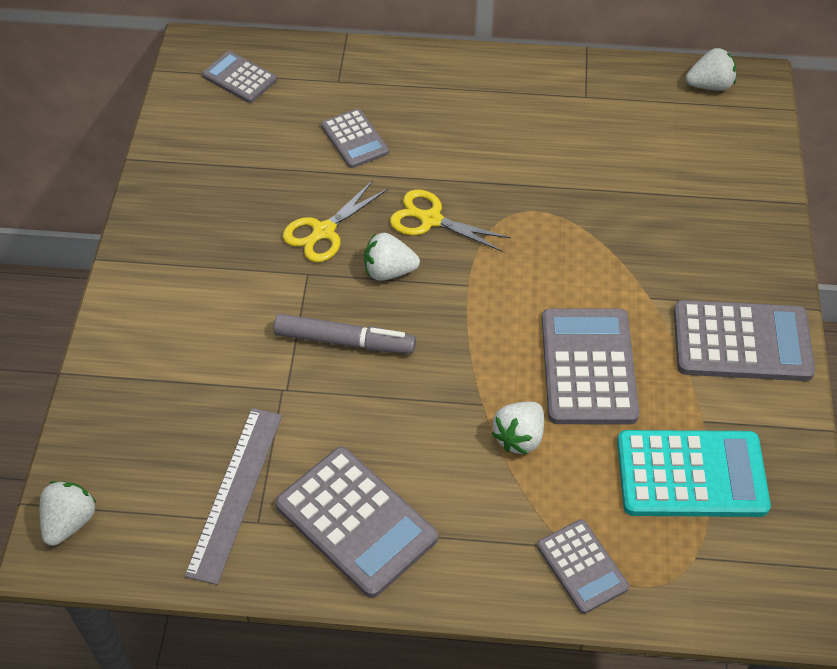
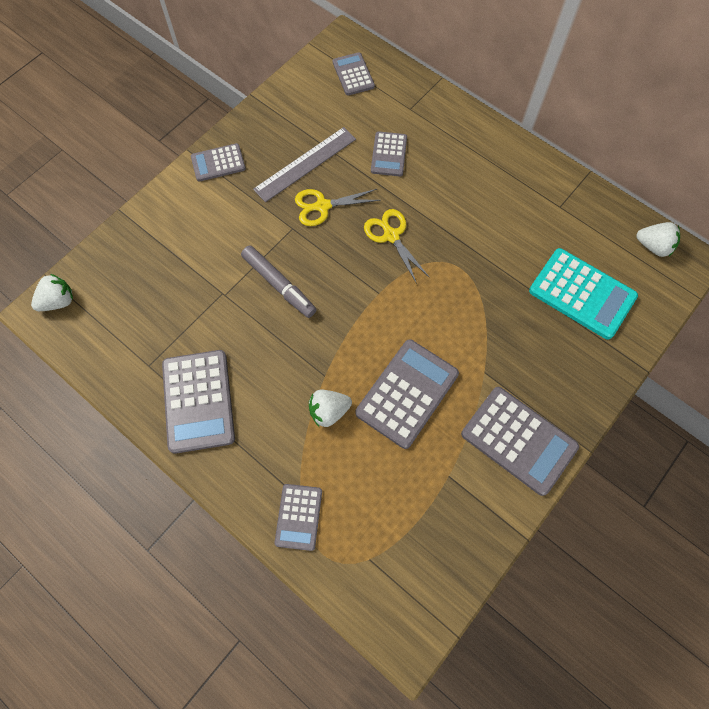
camera: 35 degrees right, 15 degrees up
(151, 253) = (218, 163): none -> grey calculator
(235, 493) = (150, 340): grey ruler -> grey ruler (305, 164)
(389, 271) = (339, 255): white strawberry -> none
(691, 475) = (411, 505): turquoise calculator -> turquoise calculator (582, 294)

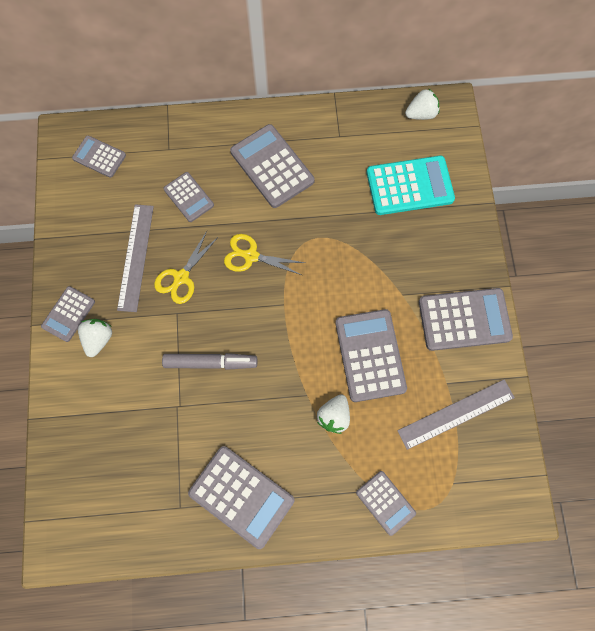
camera: 45 degrees left, 5 degrees up
(58, 301) = (60, 530): white strawberry -> white strawberry (99, 339)
(430, 507) = (456, 414): none -> grey ruler
(478, 184) = (272, 166): none -> grey calculator

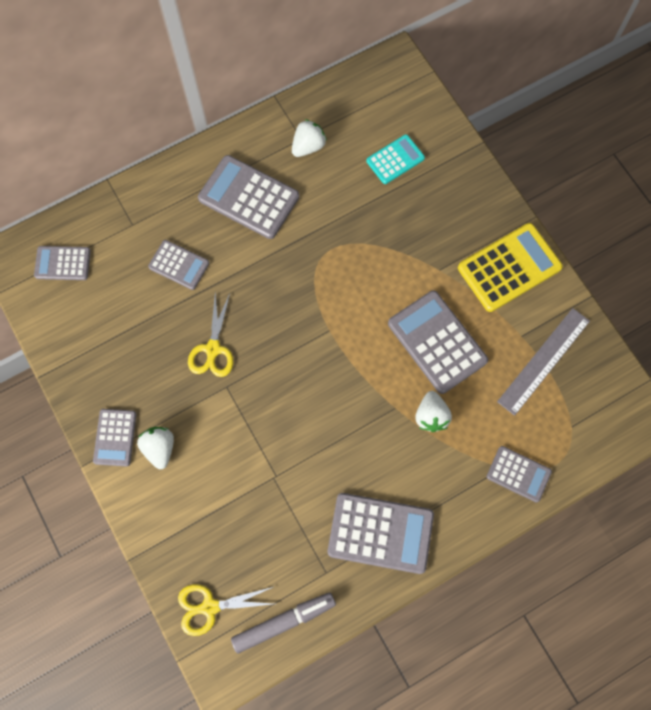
camera: 25 degrees left, 0 degrees up
(136, 257) = (155, 349): grey ruler -> none
(210, 362) = (285, 419): grey marker -> grey marker (284, 621)
(251, 256) = (273, 297): yellow scissors -> yellow scissors (210, 607)
(409, 186) = (395, 159): turquoise calculator -> turquoise calculator, size x0.59
(421, 114) = (371, 82): white strawberry -> white strawberry (308, 146)
(464, 319) = (509, 268): grey calculator -> yellow calculator

